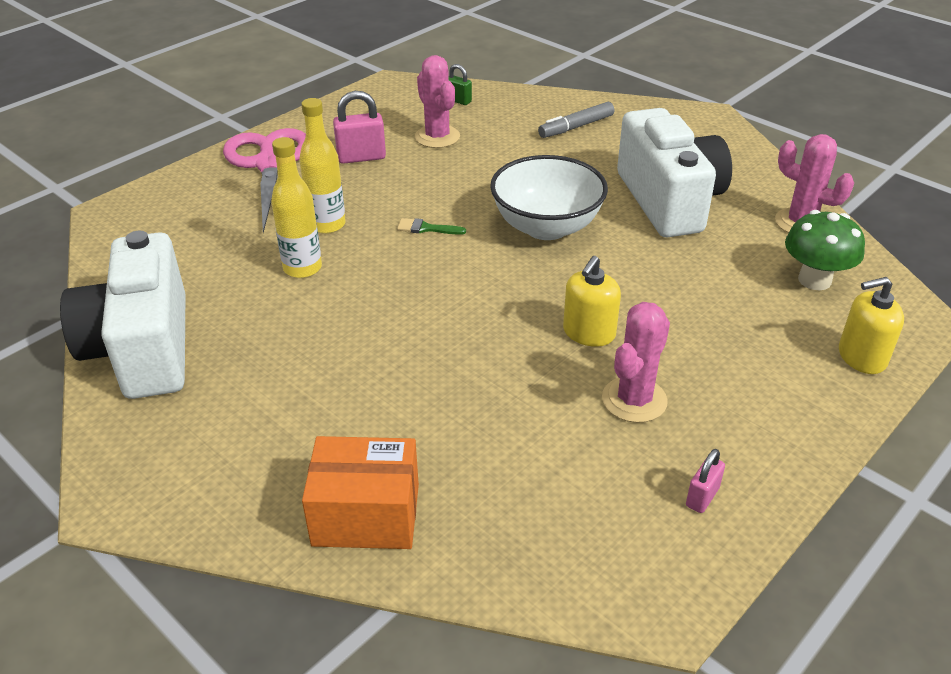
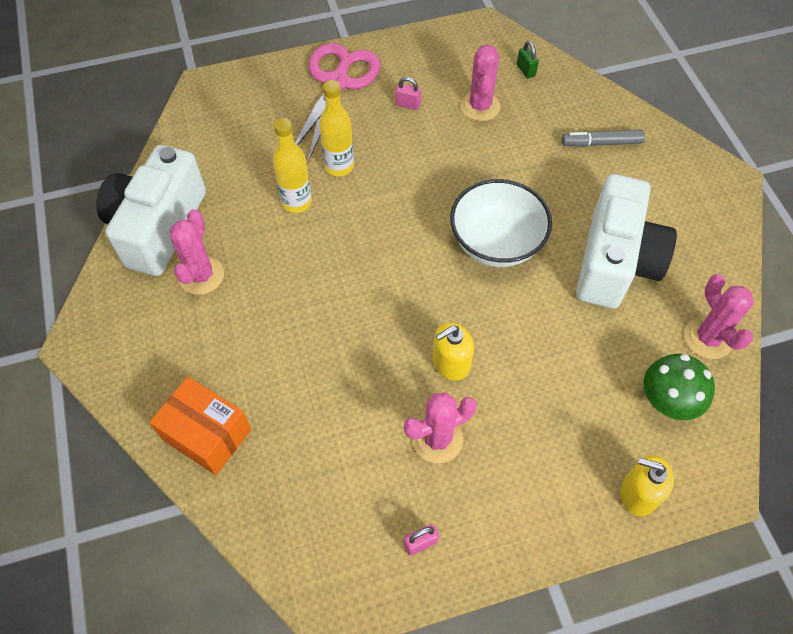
camera: 30 degrees right, 20 degrees up
(236, 371) = (201, 275): none -> pink cactus
(361, 157) = (408, 104): pink padlock -> pink padlock, size x0.59
(426, 228) = (406, 203): green brush -> none

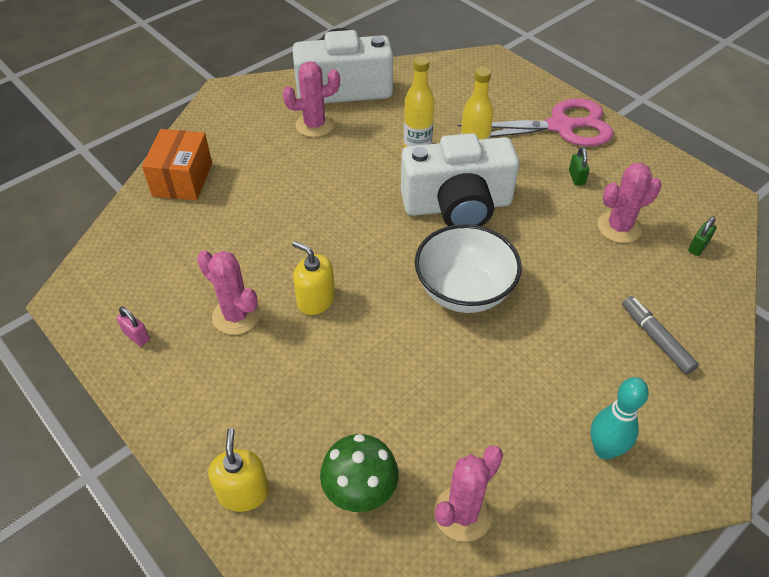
camera: 65 degrees right, 10 degrees down
(408, 104) = (576, 178): pink padlock -> green padlock
(615, 262) = (507, 395): white camera -> white camera (457, 206)
(685, 224) = (604, 450): none -> turquoise bowling pin

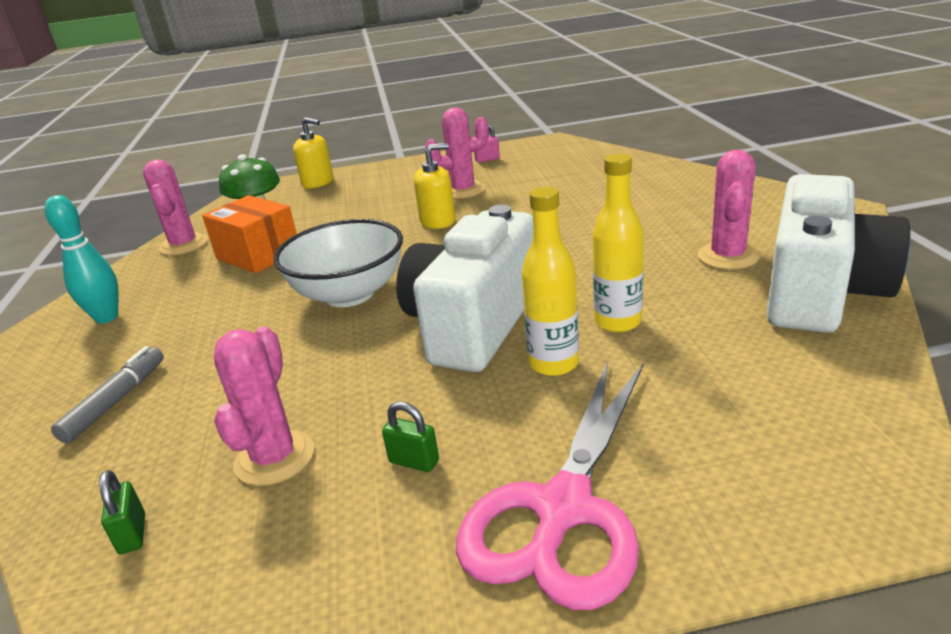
camera: 125 degrees right, 20 degrees down
(182, 179) = (669, 180): orange box -> orange box (258, 255)
(656, 339) = (116, 401): grey marker -> grey marker turned 75 degrees counterclockwise

